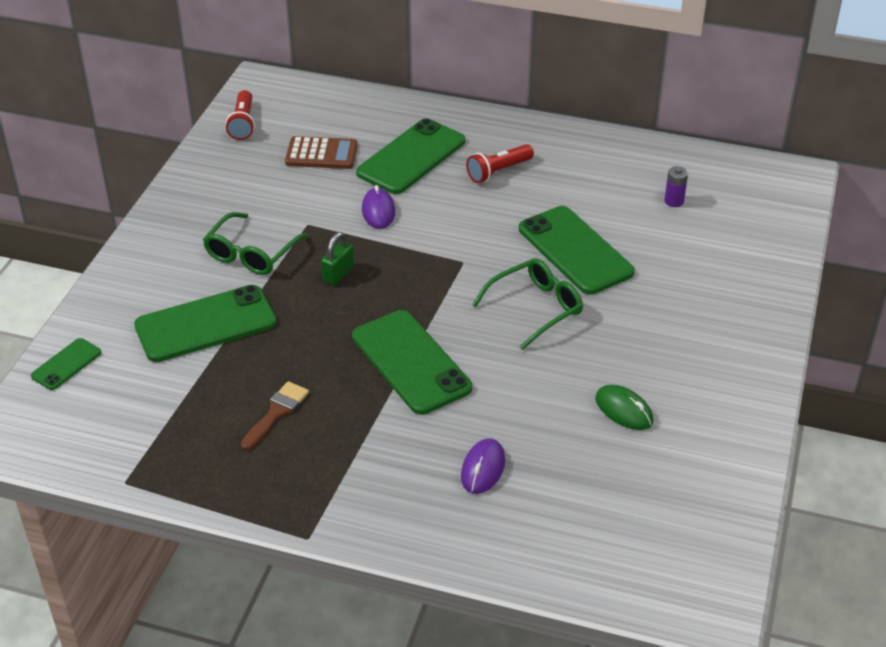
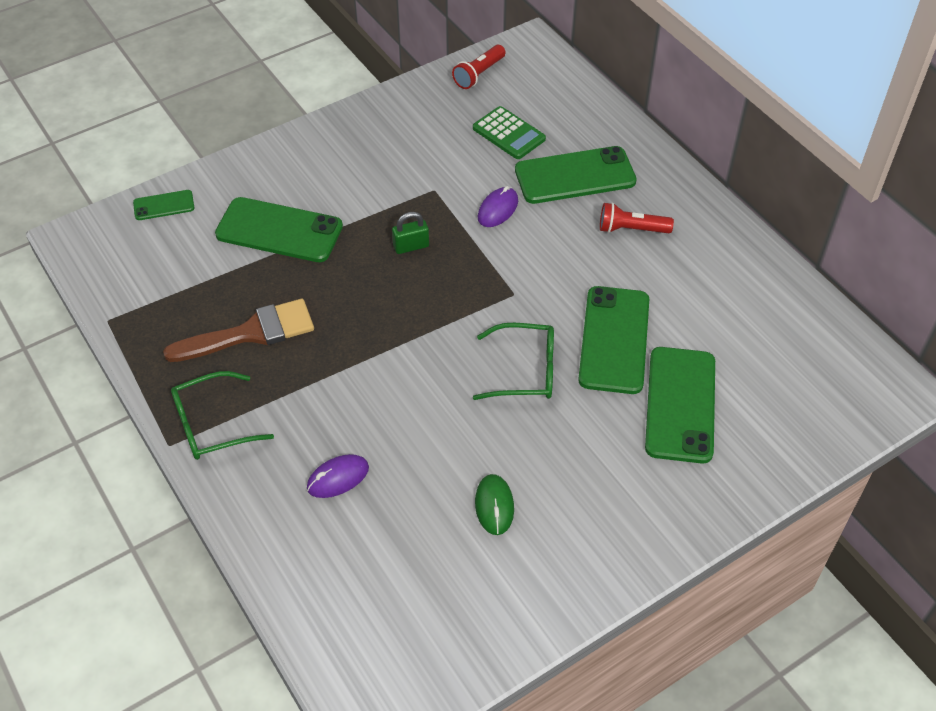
camera: 40 degrees right, 10 degrees up
(251, 253) = (369, 191): green glasses -> green glasses (212, 425)
(276, 413) = (251, 333): brown brush -> brown brush, size x1.72
(321, 154) = (509, 134): brown calculator -> green calculator
(411, 362) = (382, 355): green phone -> green phone (680, 404)
(674, 201) = (752, 346): purple battery -> none

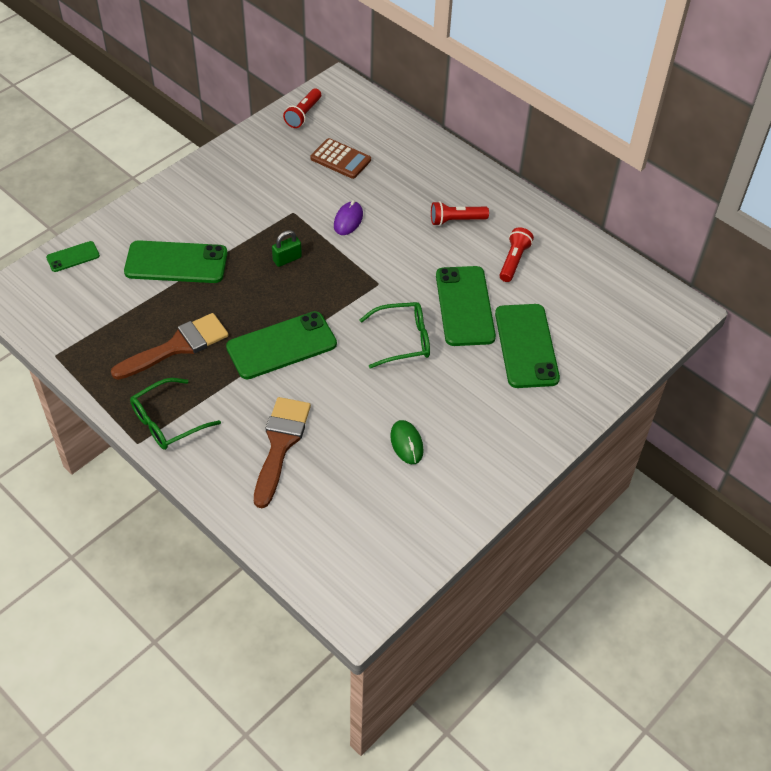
camera: 15 degrees left, 0 degrees up
(338, 478) = (280, 444): purple mouse -> brown brush
(509, 134) = (340, 159): green calculator -> brown calculator
(575, 176) = (402, 185): green phone -> green phone (281, 346)
(691, 291) = (513, 261): none -> red flashlight

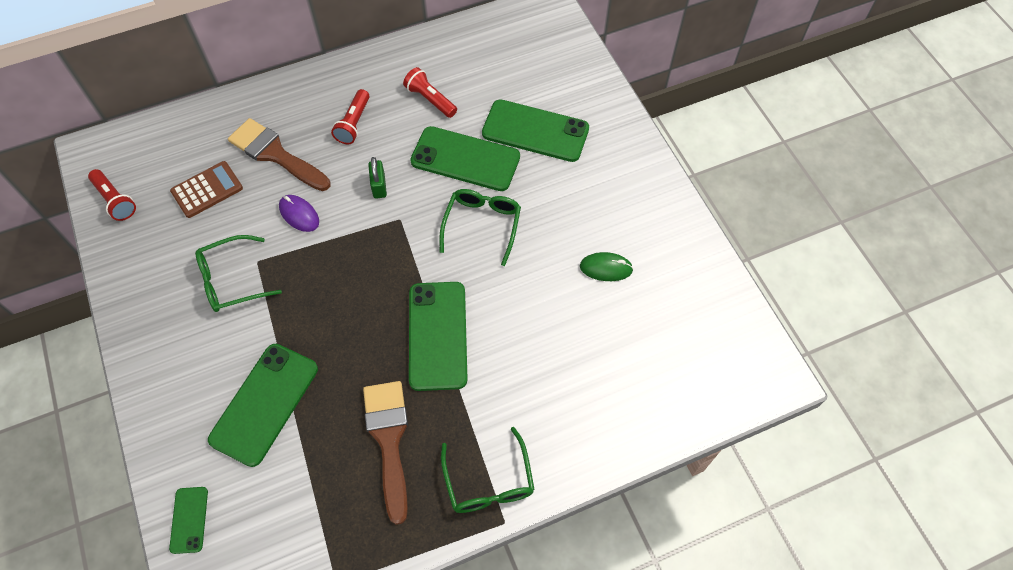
camera: 65 degrees left, 10 degrees up
(269, 204) = (232, 280): none -> green glasses
(280, 444) = (563, 379): brown brush -> brown brush (275, 154)
(287, 259) = (321, 290): green padlock -> green padlock (379, 186)

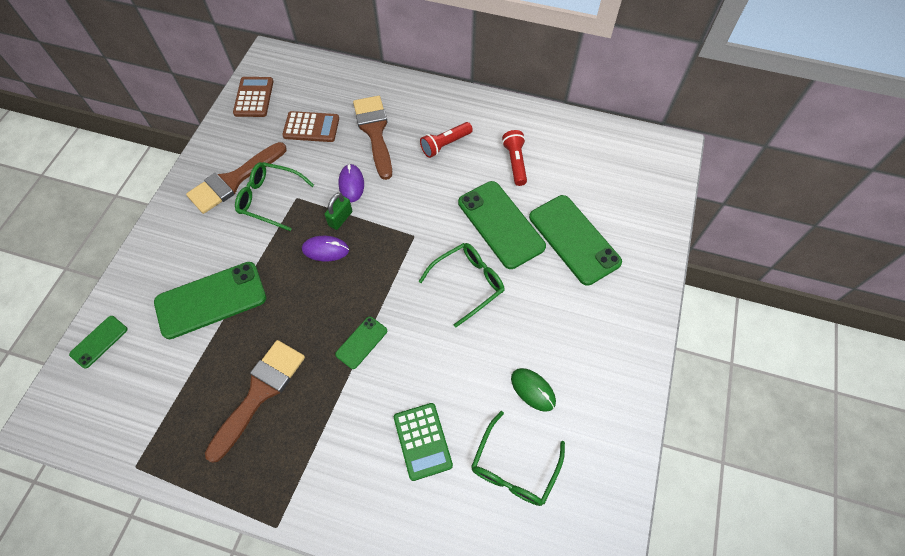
camera: 40 degrees right, 0 degrees up
(115, 200) = (254, 97): red flashlight -> brown calculator
(176, 289) = (233, 180): none -> brown brush
(331, 286) = (325, 250): none -> purple mouse
(379, 186) = (421, 201): green padlock -> green padlock (340, 218)
(438, 335) = (361, 342): green phone -> green phone, size x0.50
(489, 481) = (295, 485): green glasses -> green glasses (514, 467)
(558, 369) = (422, 441): none -> green calculator

